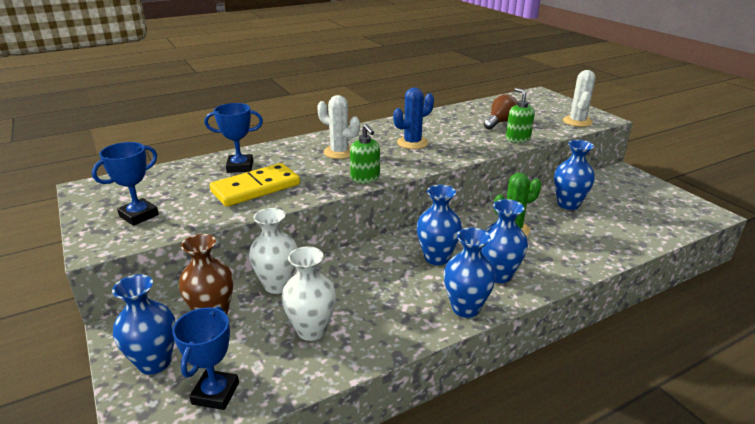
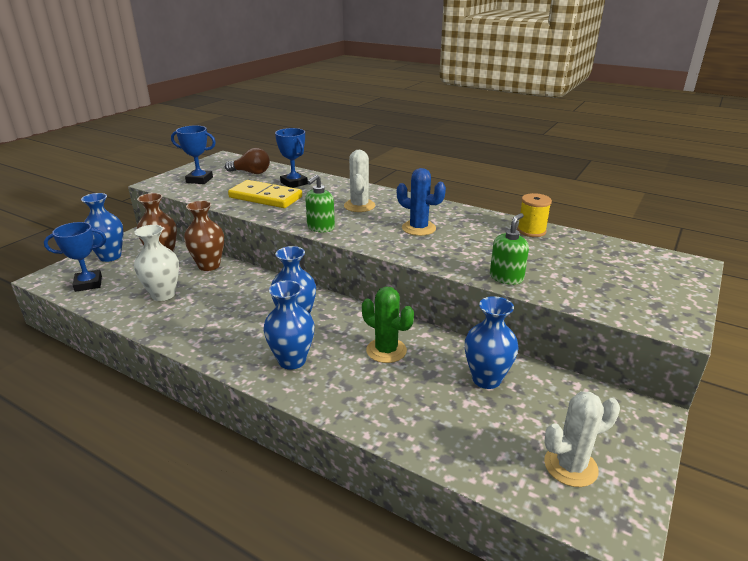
camera: 60 degrees right, 0 degrees up
(277, 285) = (209, 265): white vase -> brown vase
(457, 112) = (531, 231): none -> yellow spool
(465, 308) = (227, 354): blue vase -> none
(500, 122) = (541, 258): brown light bulb -> brown light bulb (251, 173)
(577, 121) = (629, 307): white cactus -> white cactus (570, 466)

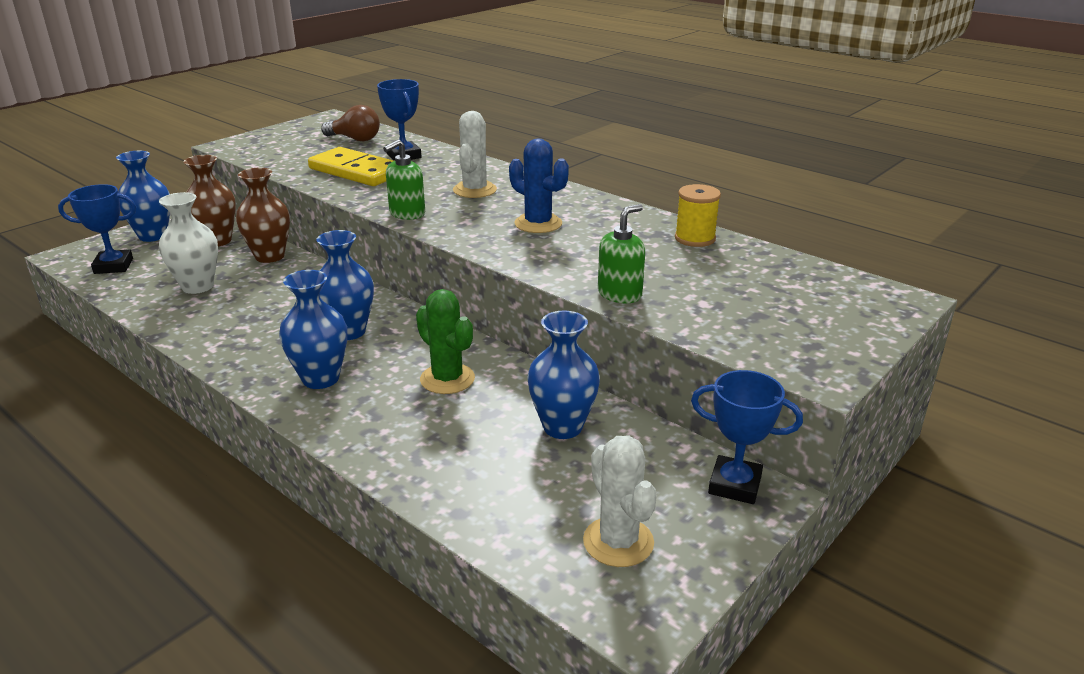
camera: 10 degrees right, 0 degrees up
(199, 180) = (283, 144): blue trophy -> blue trophy (734, 485)
(570, 466) = (618, 542): white cactus -> white cactus turned 75 degrees clockwise

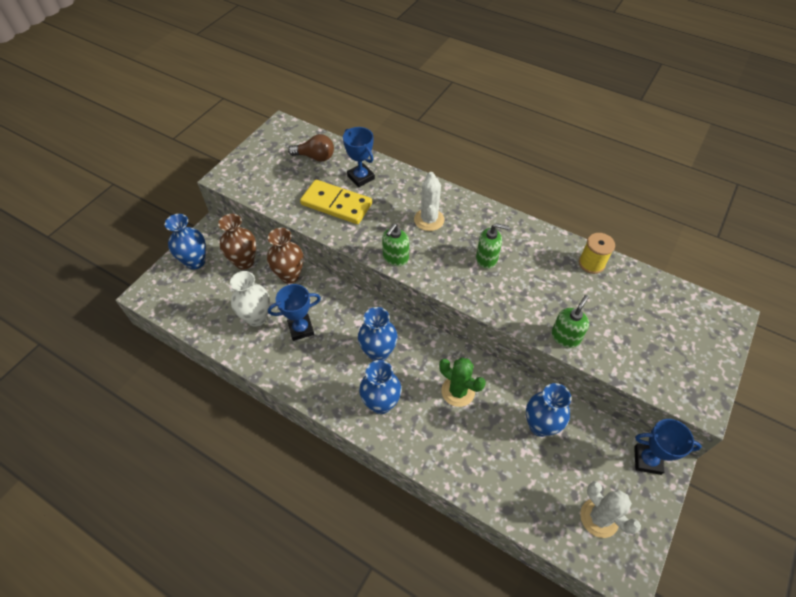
camera: 10 degrees left, 25 degrees up
(113, 266) = (186, 302): blue trophy -> blue trophy (301, 329)
(538, 224) = (487, 259): blue cactus -> green soap dispenser

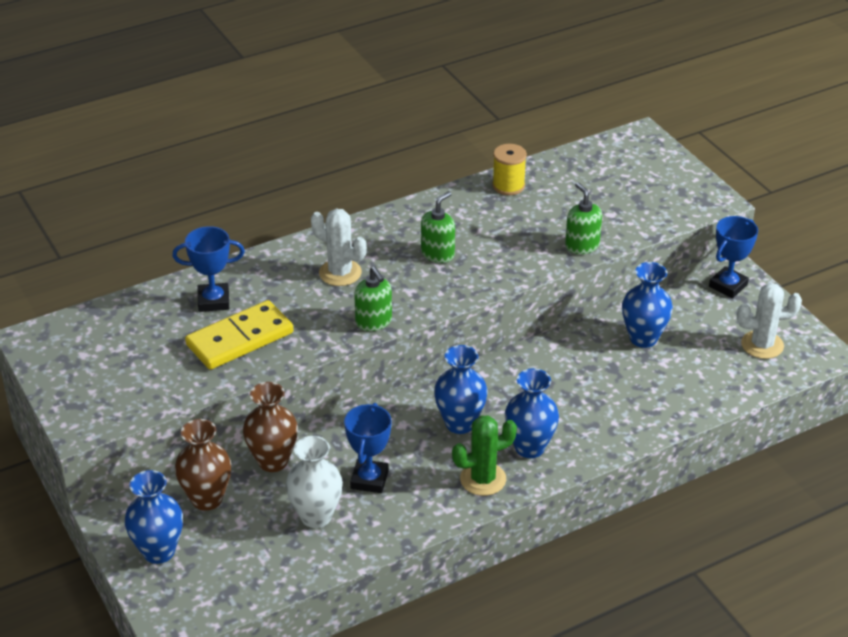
camera: 60 degrees left, 15 degrees down
(315, 157) = (132, 328): brown light bulb -> none
(458, 391) = (560, 380): green cactus -> green cactus (483, 479)

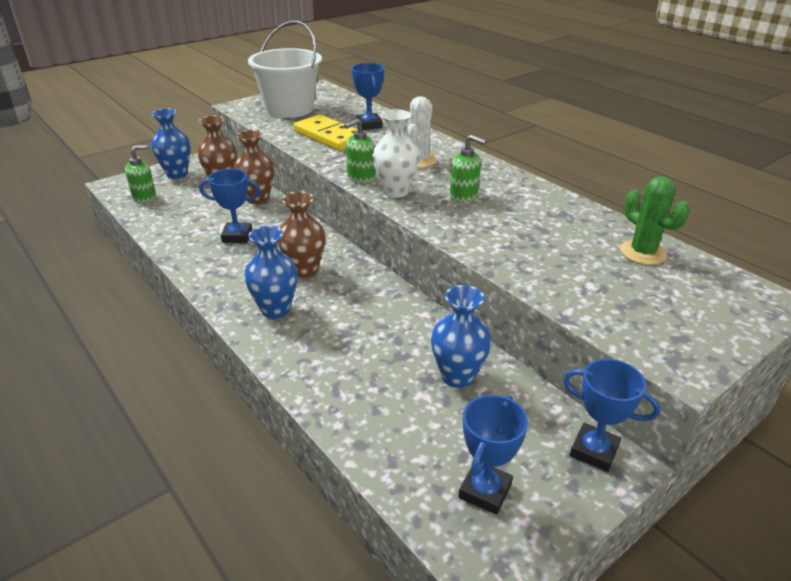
camera: 80 degrees right, 5 degrees down
(119, 372) = (289, 109): none -> white bucket
(316, 516) = (200, 219): white vase -> white vase (395, 191)
(460, 423) = (304, 270): blue vase -> brown vase
(483, 479) = (235, 287): green cactus -> green cactus (642, 253)
(508, 186) = (593, 221): yellow spool -> none
(582, 246) = (519, 269): green soap dispenser -> green soap dispenser (145, 197)
(762, 345) = (485, 491): white cactus -> blue trophy

